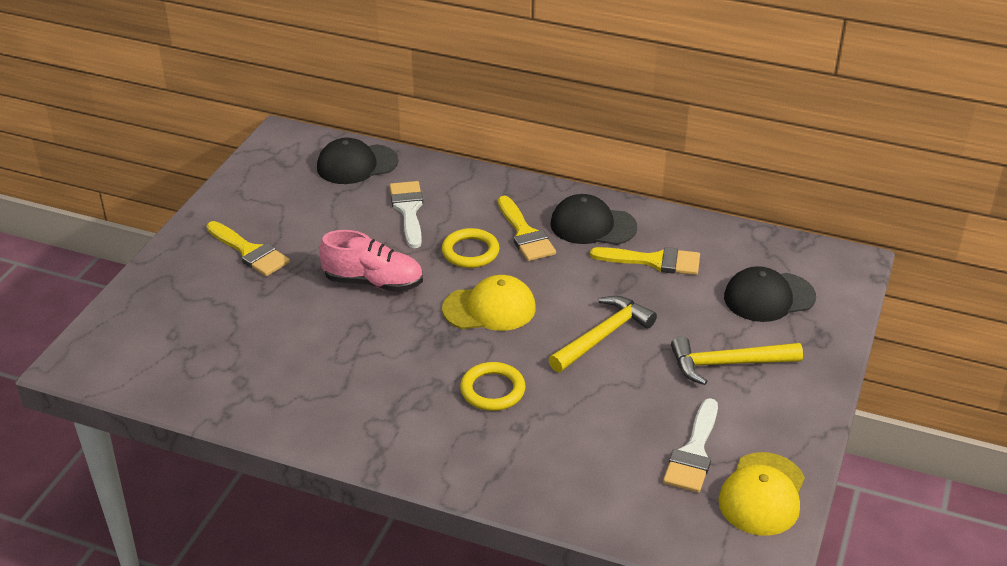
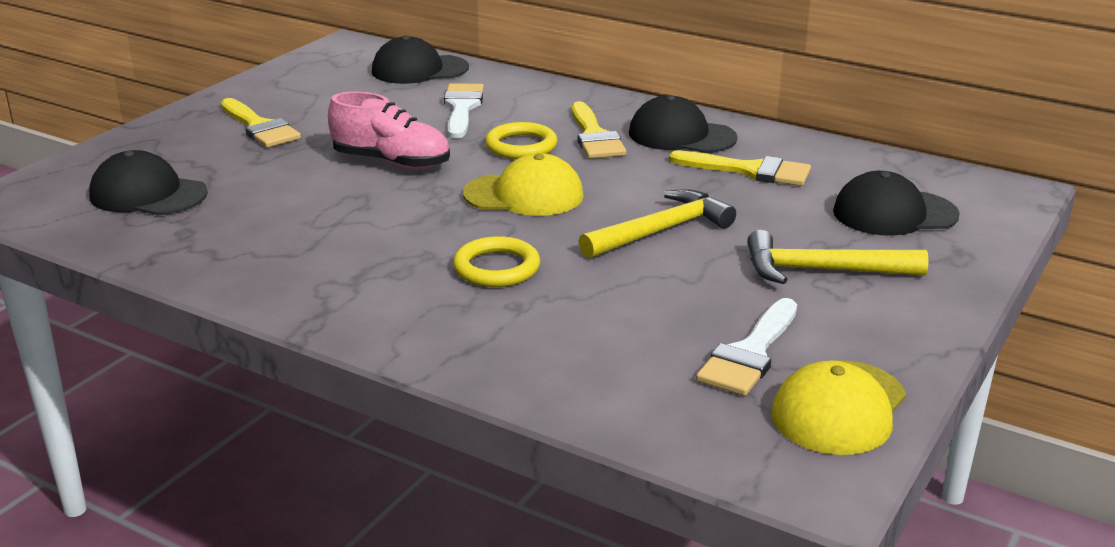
camera: 10 degrees right, 10 degrees down
(192, 342) = (148, 194): none -> black cap

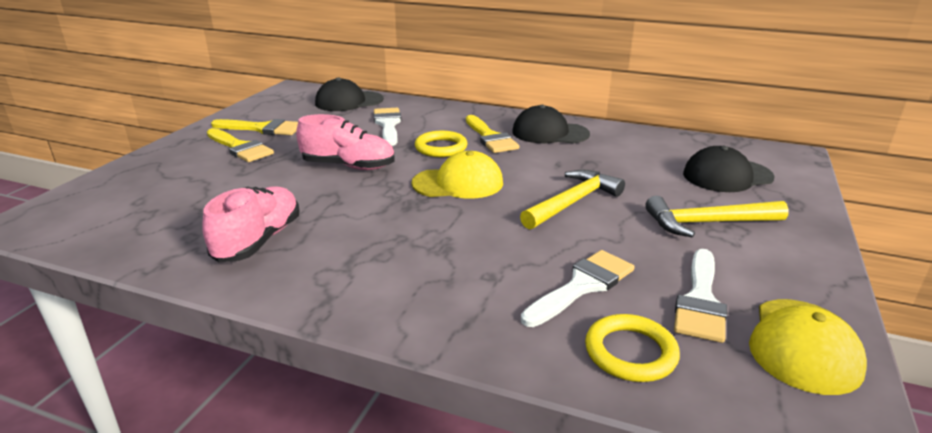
camera: 10 degrees left, 0 degrees up
(148, 194) = (155, 206): black cap -> none
(261, 244) = (258, 241): none -> pink shoe
(496, 268) = (461, 244): yellow ring -> yellow ring (630, 352)
(618, 326) = (582, 286): none -> white brush
(750, 171) = (610, 153): yellow brush -> yellow brush (262, 128)

